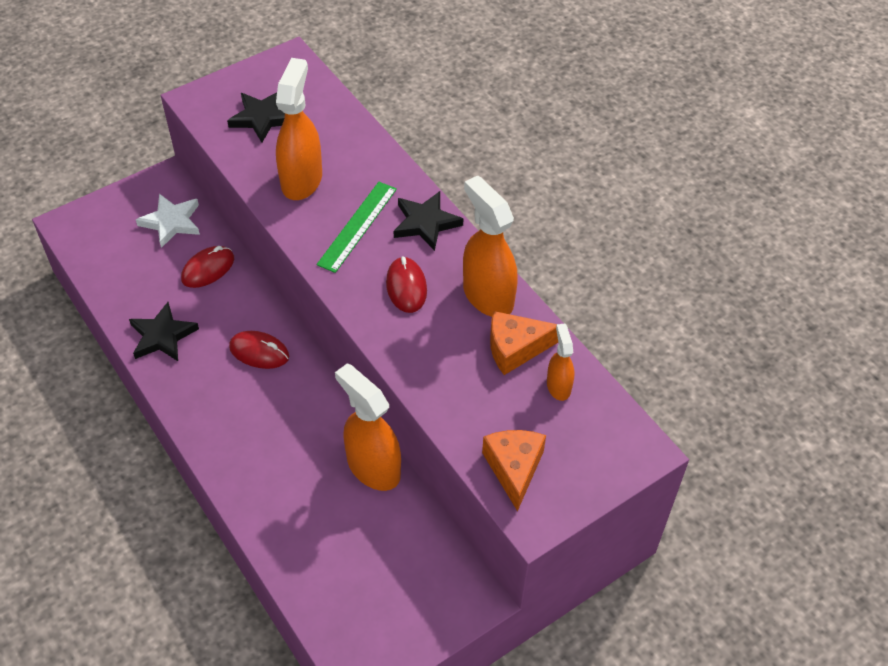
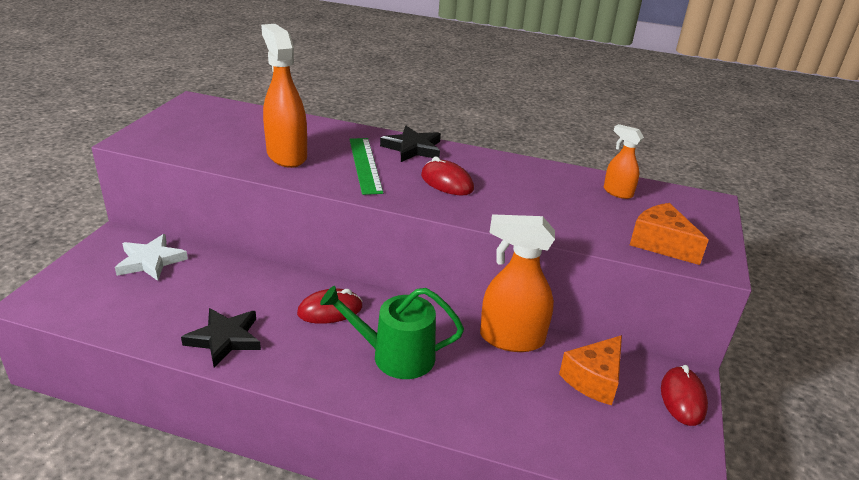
camera: 40 degrees left, 20 degrees down
(208, 269) = (221, 277): red mouse -> red mouse (682, 398)
(262, 118) = (208, 134): black star -> none
(266, 427) = (395, 356): none -> green watering can
(487, 296) = (507, 167): orange spray bottle -> none
(515, 348) = (564, 185): orange cheese -> orange cheese (594, 379)

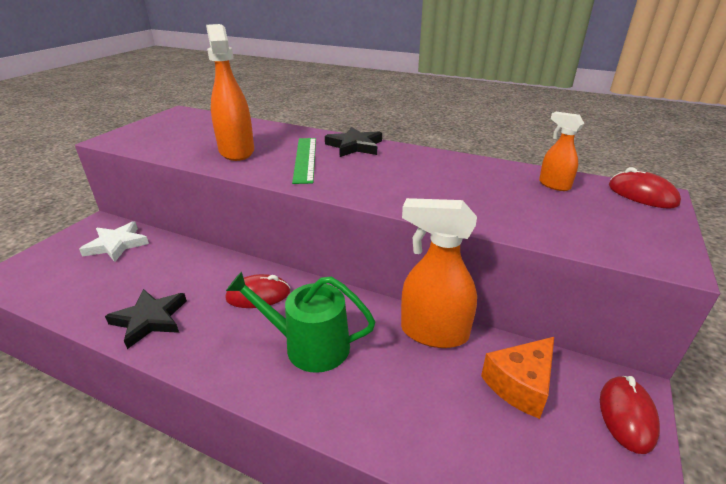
camera: 10 degrees right, 0 degrees up
(447, 182) = (378, 174): red mouse -> red mouse (642, 195)
(661, 244) = (602, 236): orange cheese -> none

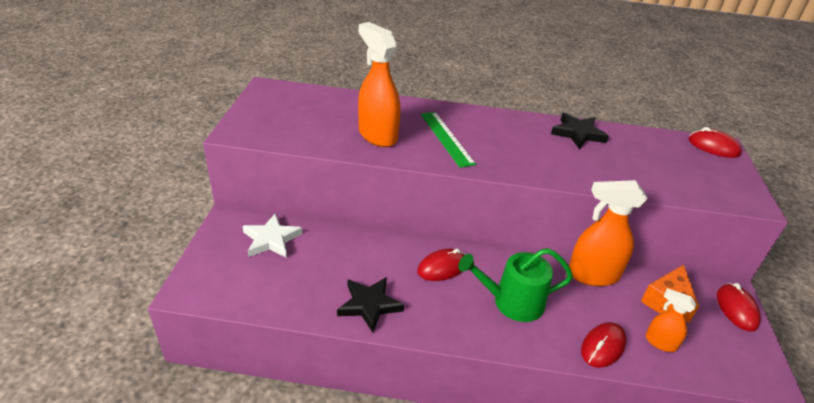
camera: 20 degrees left, 5 degrees up
(355, 146) = (476, 118): black star -> black star (578, 133)
(389, 425) = (602, 347): none -> red mouse
(554, 185) = (652, 144): orange spray bottle -> orange spray bottle (660, 342)

